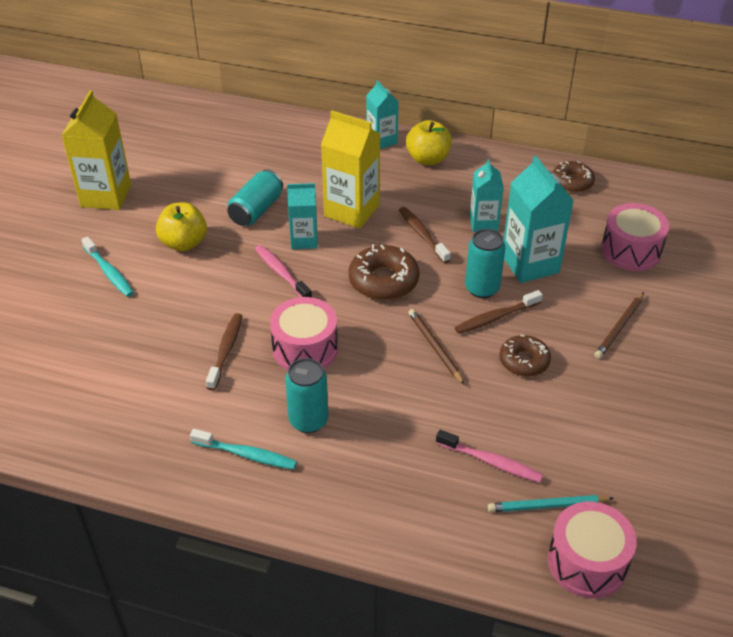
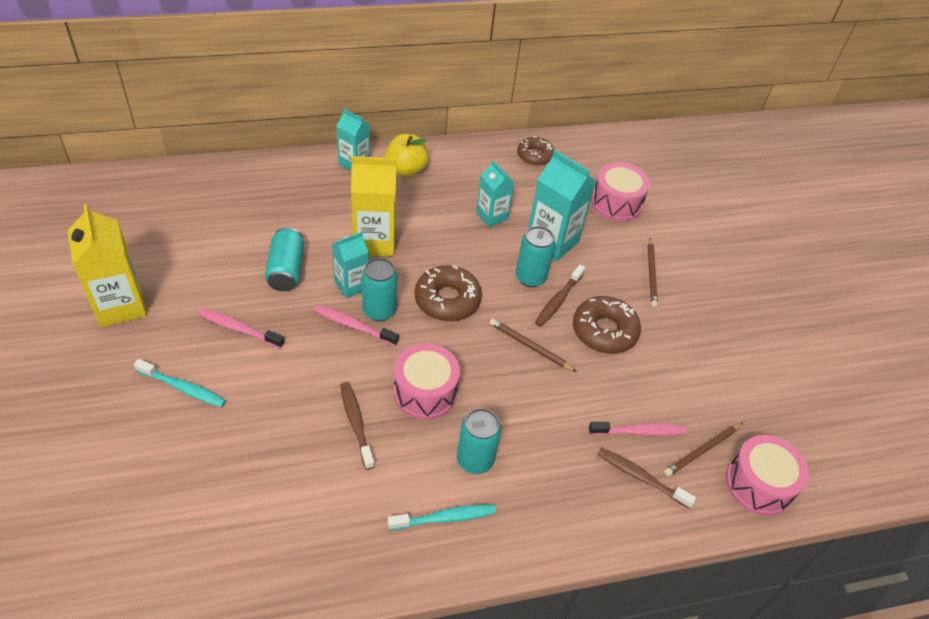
camera: 35 degrees left, 5 degrees up
(184, 243) = (239, 329): yellow apple -> pink toothbrush
(313, 269) = (379, 311): none -> turquoise can
(422, 234) = (450, 244): brown toothbrush -> brown toothbrush (640, 477)
(524, 361) = (604, 331): brown donut -> brown donut, size x1.50
(547, 506) = (702, 450): turquoise pencil -> brown pencil

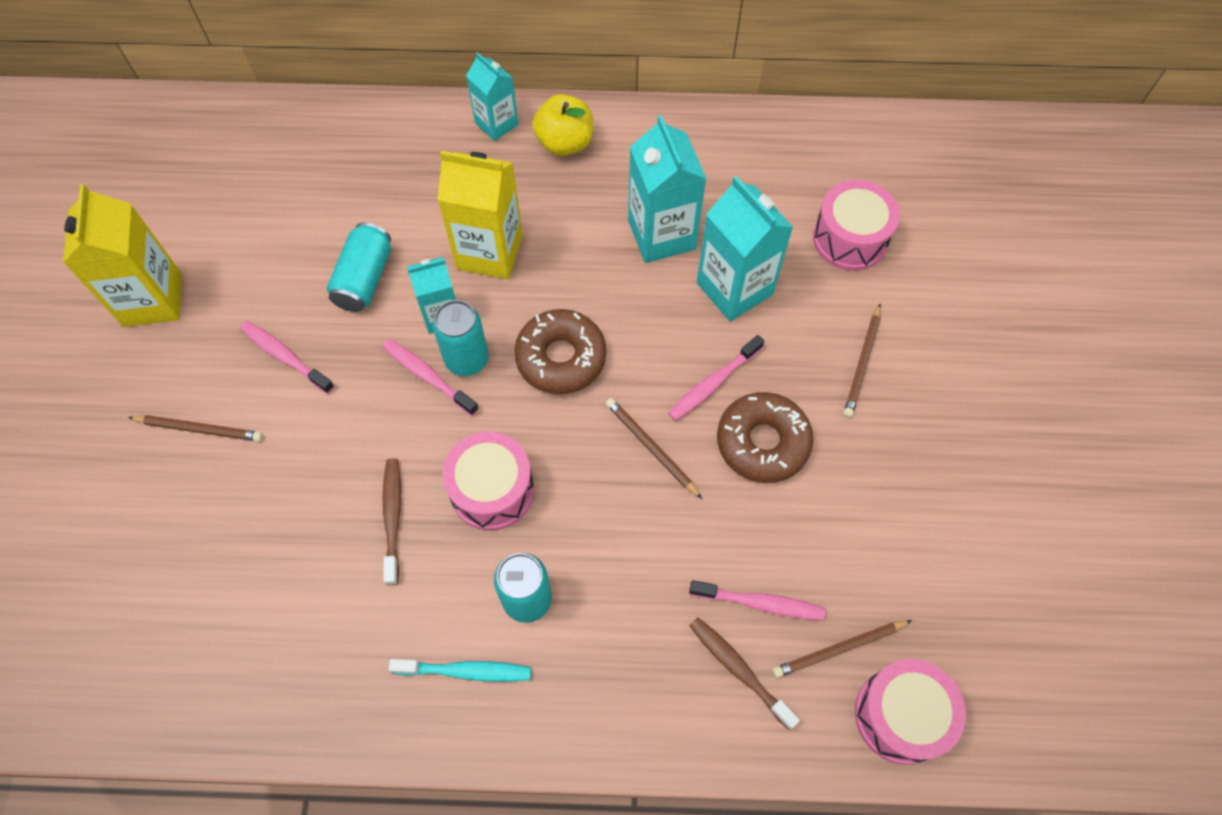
camera: 20 degrees right, 15 degrees up
(183, 388) = (199, 429): turquoise toothbrush -> brown pencil
(492, 216) = (661, 235): turquoise carton -> turquoise carton, size x1.63
(530, 277) = (685, 341): turquoise can -> none
(535, 156) = (755, 143): brown donut -> none
(558, 300) = (713, 383): brown toothbrush -> pink toothbrush

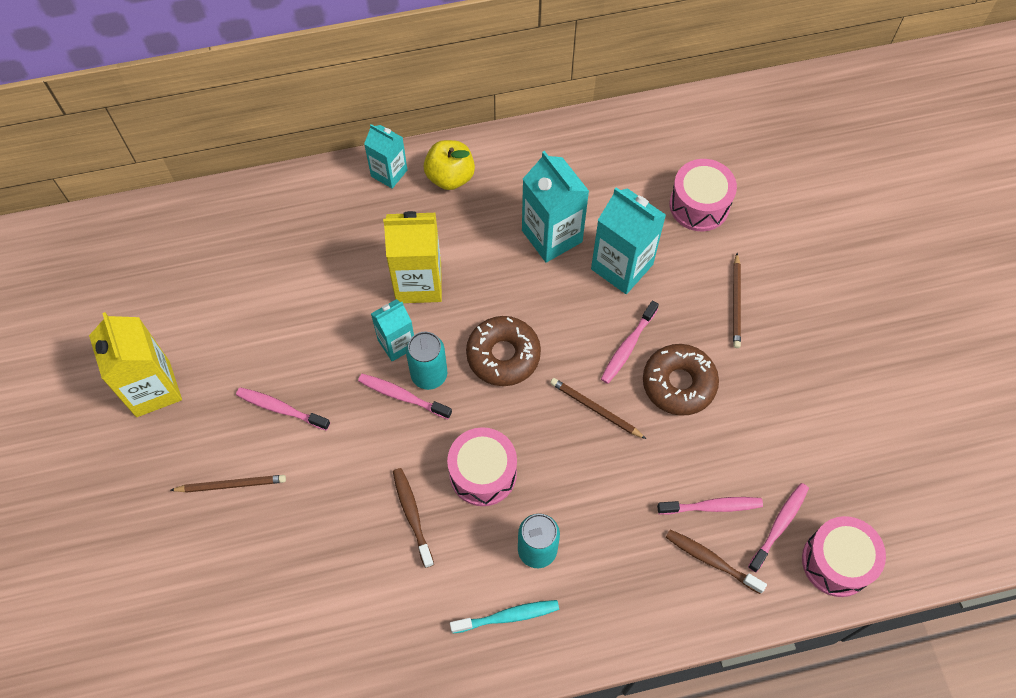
camera: 15 degrees left, 0 degrees up
(364, 279) = (324, 329): turquoise can -> none
(839, 649) = (779, 525): brown pencil -> pink toothbrush

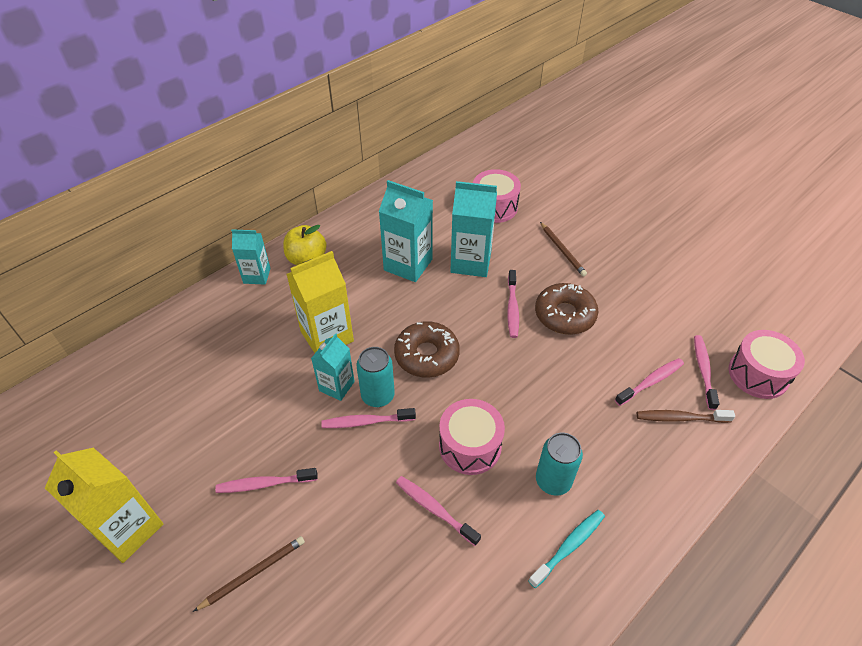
camera: 30 degrees left, 15 degrees down
(412, 515) = (434, 509): brown toothbrush -> pink toothbrush
(595, 409) = (521, 358): brown pencil -> none

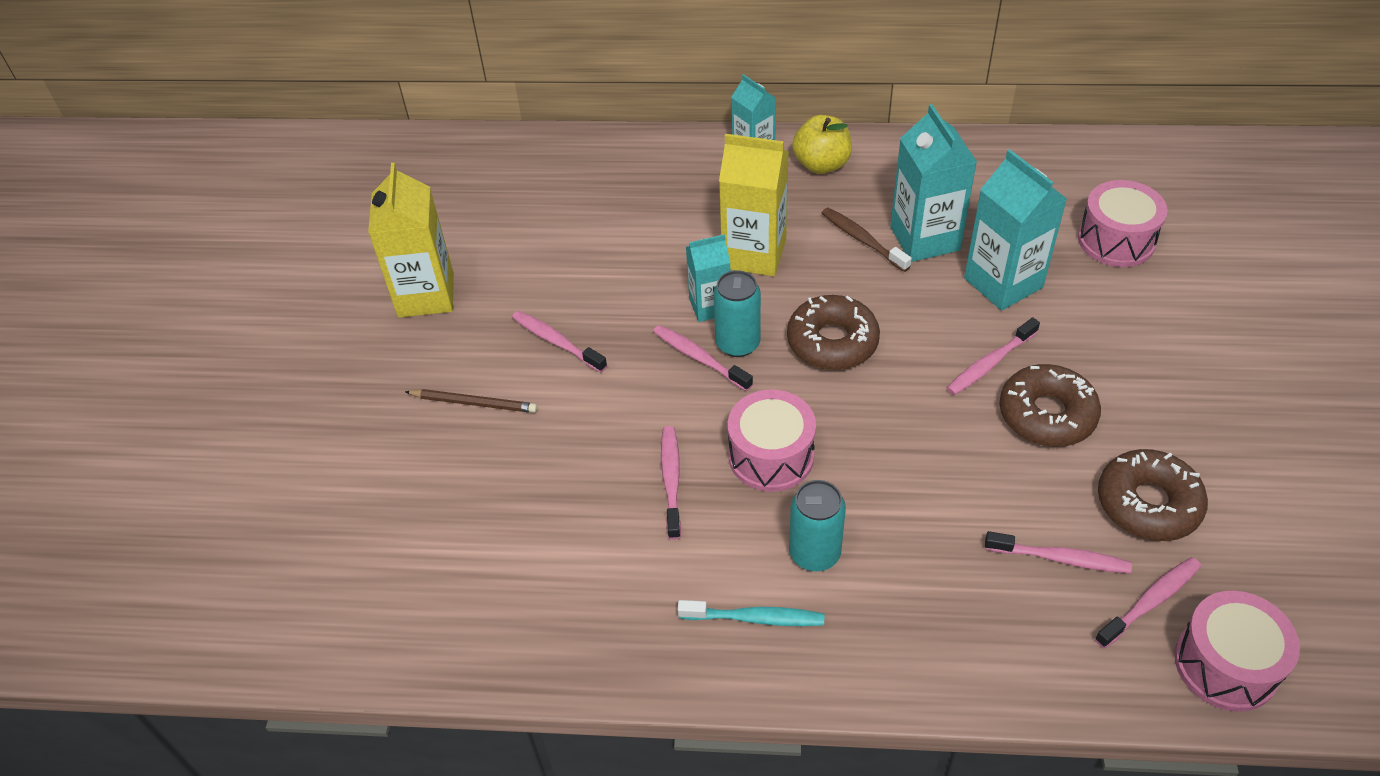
camera: 50 degrees right, 0 degrees up
(562, 250) = (1142, 345): brown pencil -> none
(650, 325) = (1148, 504): none -> brown donut
(680, 418) = (1044, 620): brown toothbrush -> brown toothbrush (862, 239)

